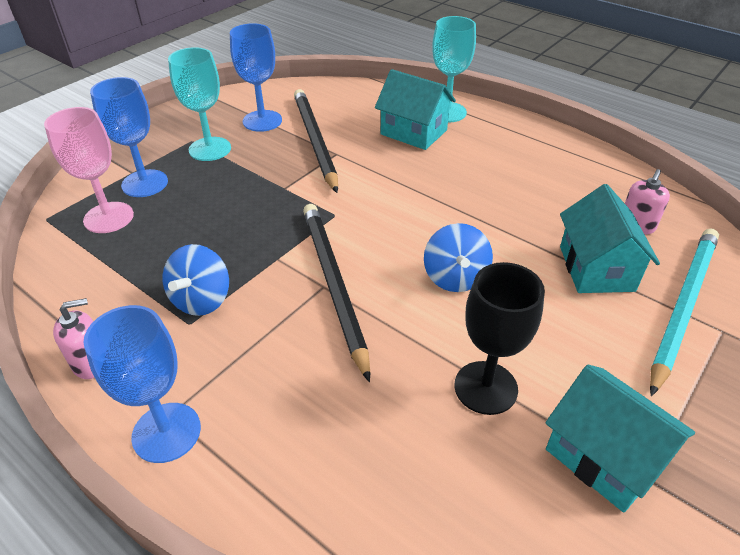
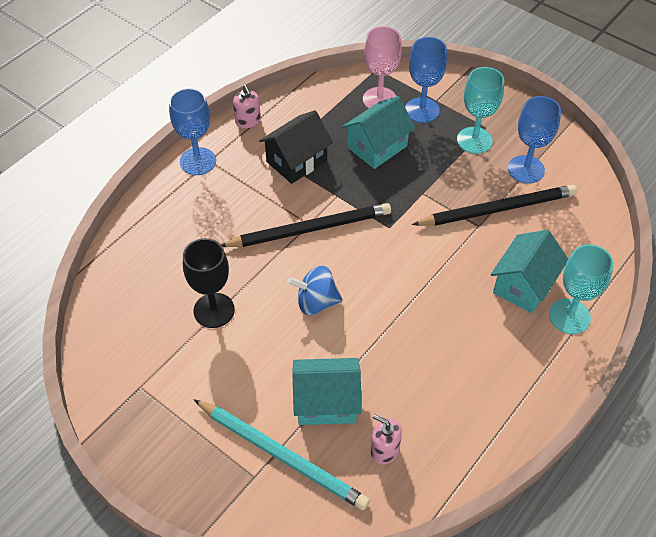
camera: 90 degrees right, 10 degrees up
(201, 300) = (296, 161): blue spinning top -> black house
(604, 456) = (157, 366): turquoise house -> turquoise house (377, 147)

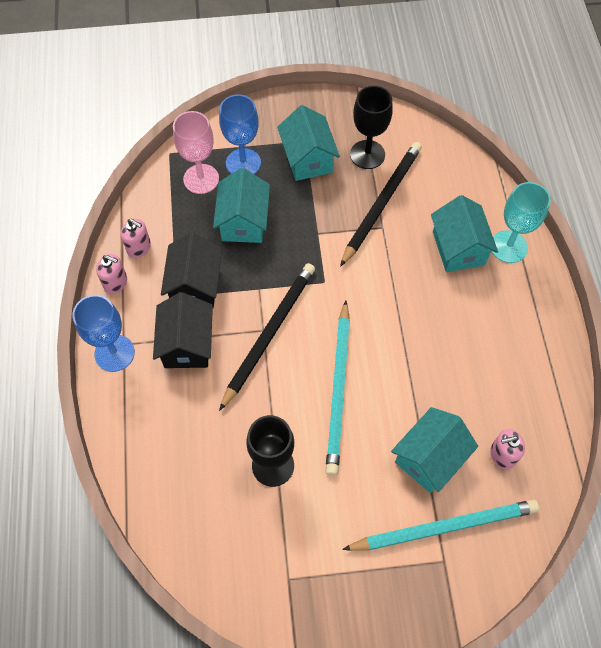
camera: 45 degrees left, 10 degrees up
(248, 192) = (187, 344): none -> black house
(287, 111) = (139, 247): none -> pink soap dispenser
(316, 302) = (338, 388): blue spinning top -> turquoise pencil
(474, 140) = (308, 159): turquoise goblet -> turquoise house
(526, 169) = (367, 154): blue goblet -> black goblet

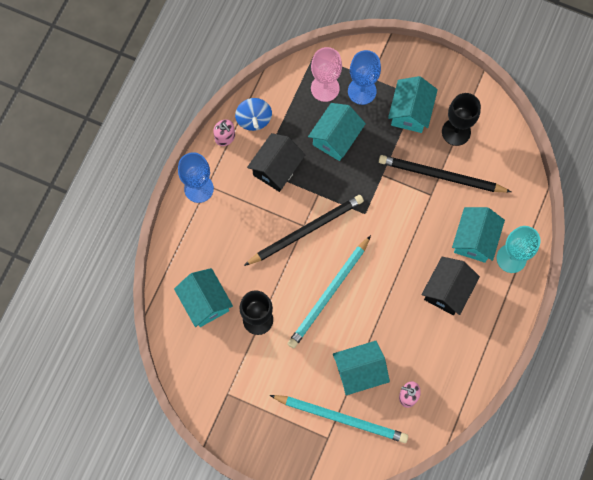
camera: 30 degrees right, 10 degrees up
(139, 247) = (254, 119): pink soap dispenser -> blue spinning top
(187, 344) = (248, 208): black house -> black house (447, 290)
(196, 481) = (205, 302): none -> turquoise house
(381, 203) = (441, 176): black pencil -> black pencil turned 135 degrees counterclockwise

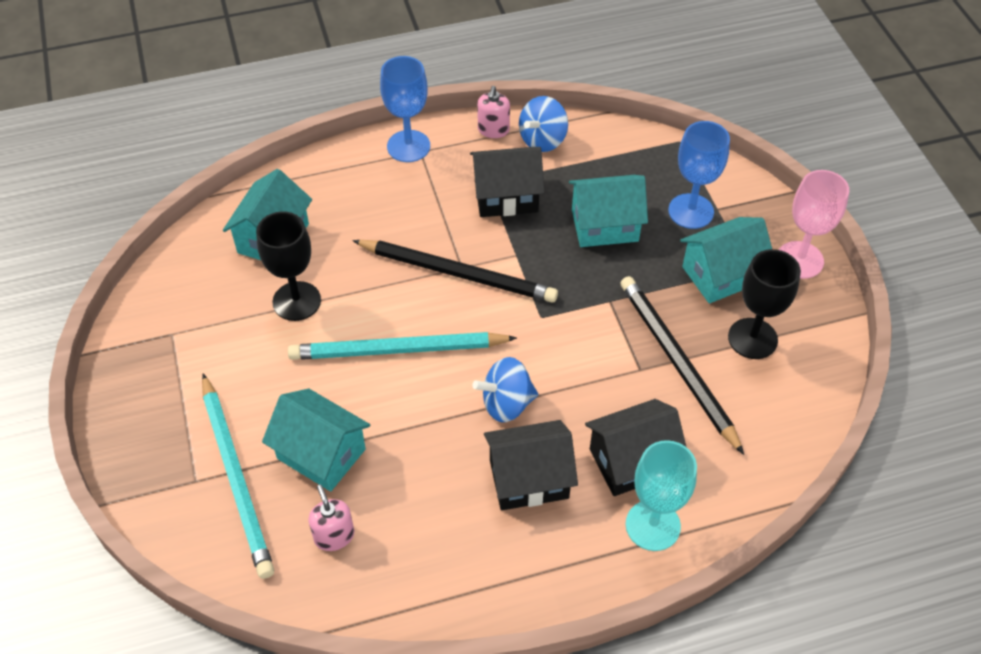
camera: 50 degrees right, 20 degrees down
(325, 88) = (653, 176): pink goblet -> pink goblet (800, 260)
(400, 268) = (506, 404): none -> blue spinning top
(474, 240) = (632, 461): turquoise house -> black house

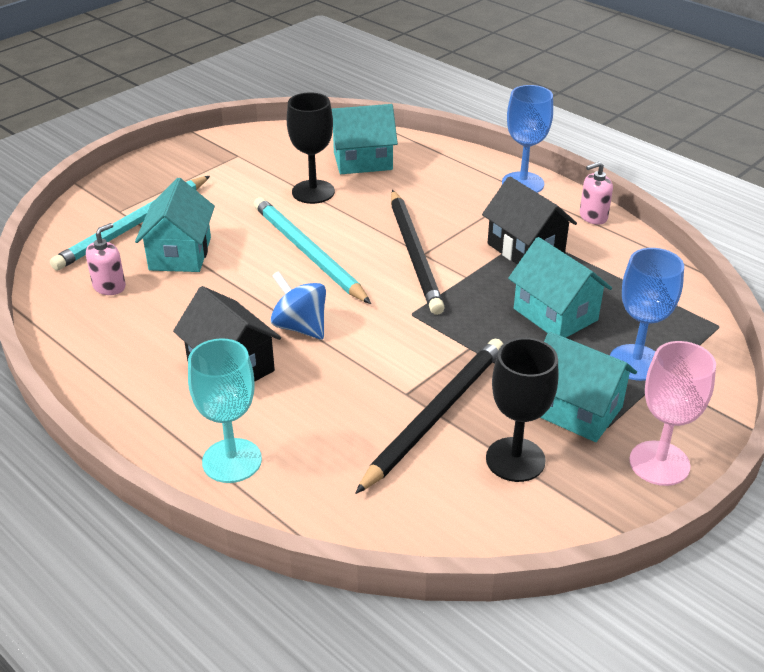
camera: 60 degrees right, 15 degrees down
(542, 140) = (615, 245): blue spinning top -> none
(632, 461) = (295, 423): black house -> none

